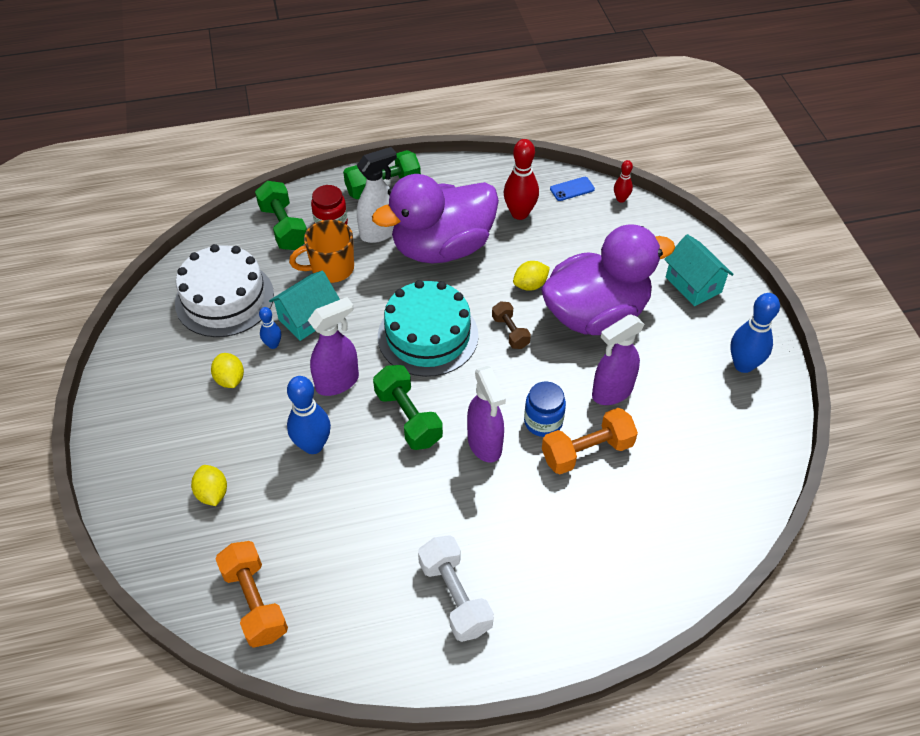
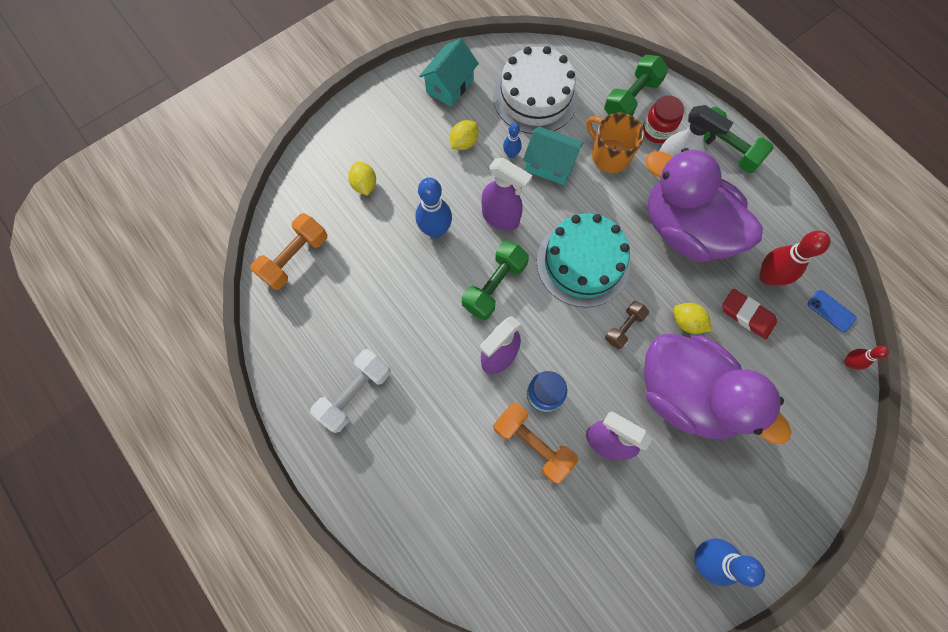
camera: 65 degrees right, 20 degrees up
(212, 493) = (364, 185): yellow lemon -> yellow lemon turned 60 degrees counterclockwise
(546, 242) = (746, 315): none -> red eraser
(693, 285) = (778, 474): turquoise house -> turquoise house (450, 86)

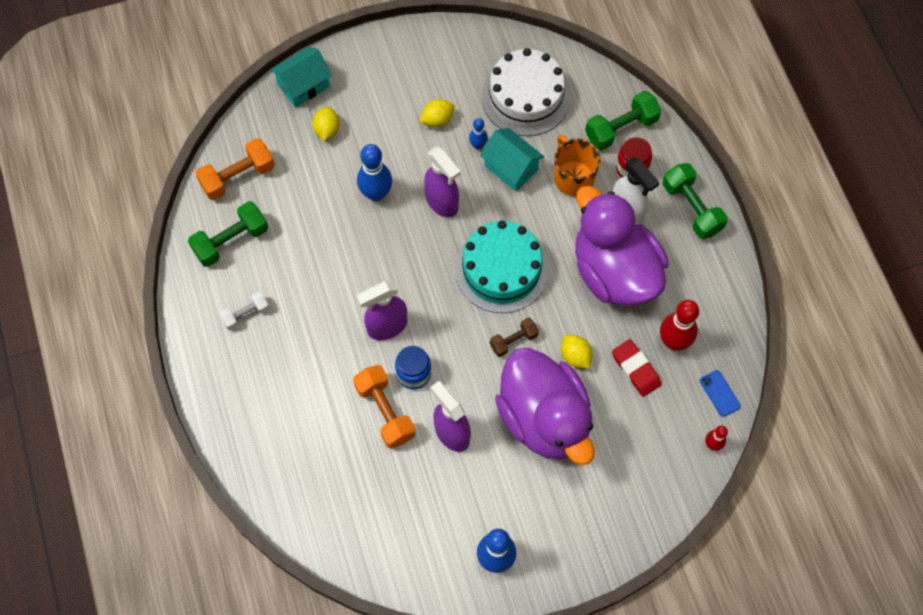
camera: 20 degrees right, 5 degrees down
(355, 393) = (246, 314): white dumbbell -> white dumbbell, size x0.61
(450, 86) = (446, 59): turquoise house -> turquoise house (303, 85)
(494, 286) = (409, 263): green dumbbell -> green dumbbell (231, 241)

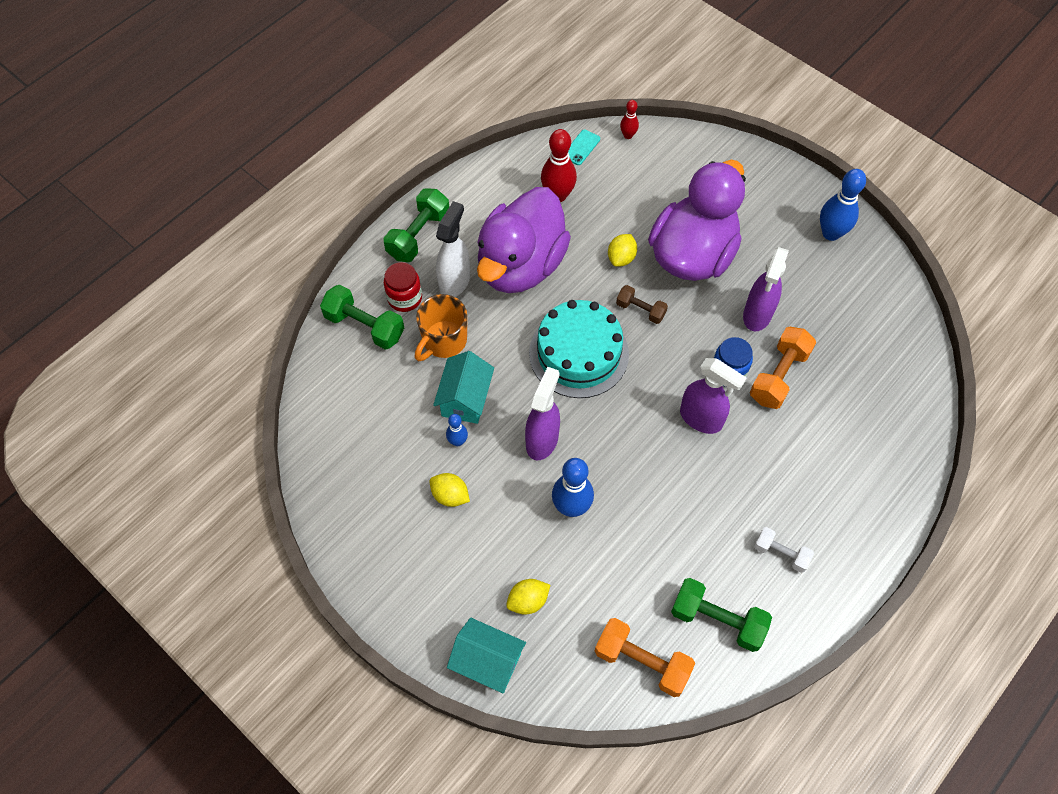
camera: 120 degrees left, 5 degrees down
(525, 97) = (375, 426): white cake -> none
(635, 369) = (602, 211): red eraser -> none
(719, 393) = (581, 147): blue phone -> turquoise phone

